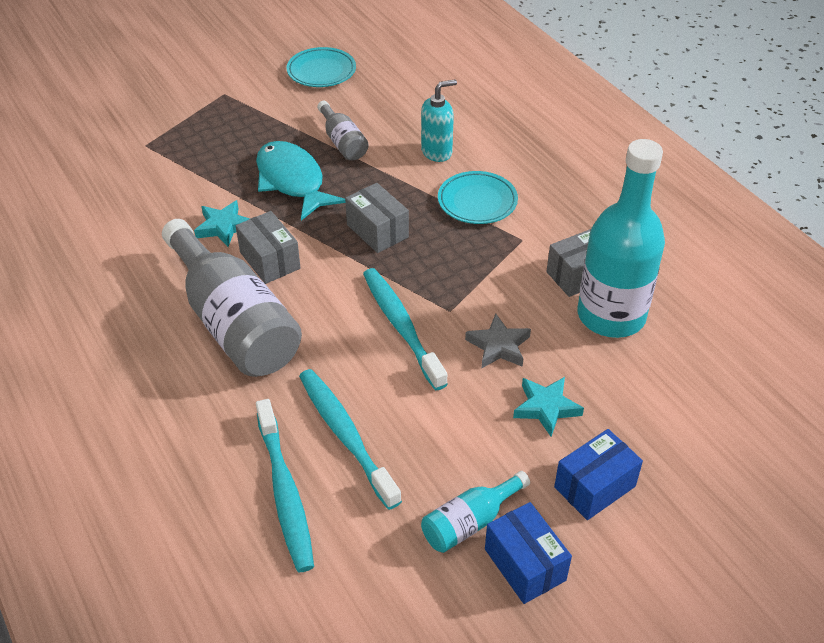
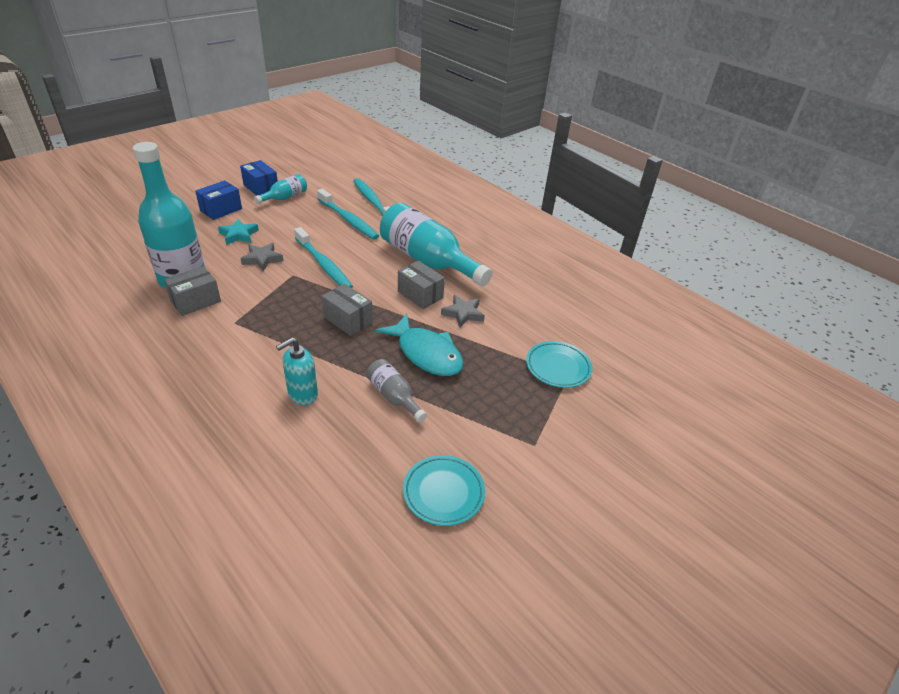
camera: 165 degrees right, 5 degrees down
(223, 227) = (463, 313): turquoise star -> grey star
(233, 321) = (428, 261): grey bottle -> turquoise bottle
(477, 202) = (267, 349): turquoise plate -> turquoise plate (558, 367)

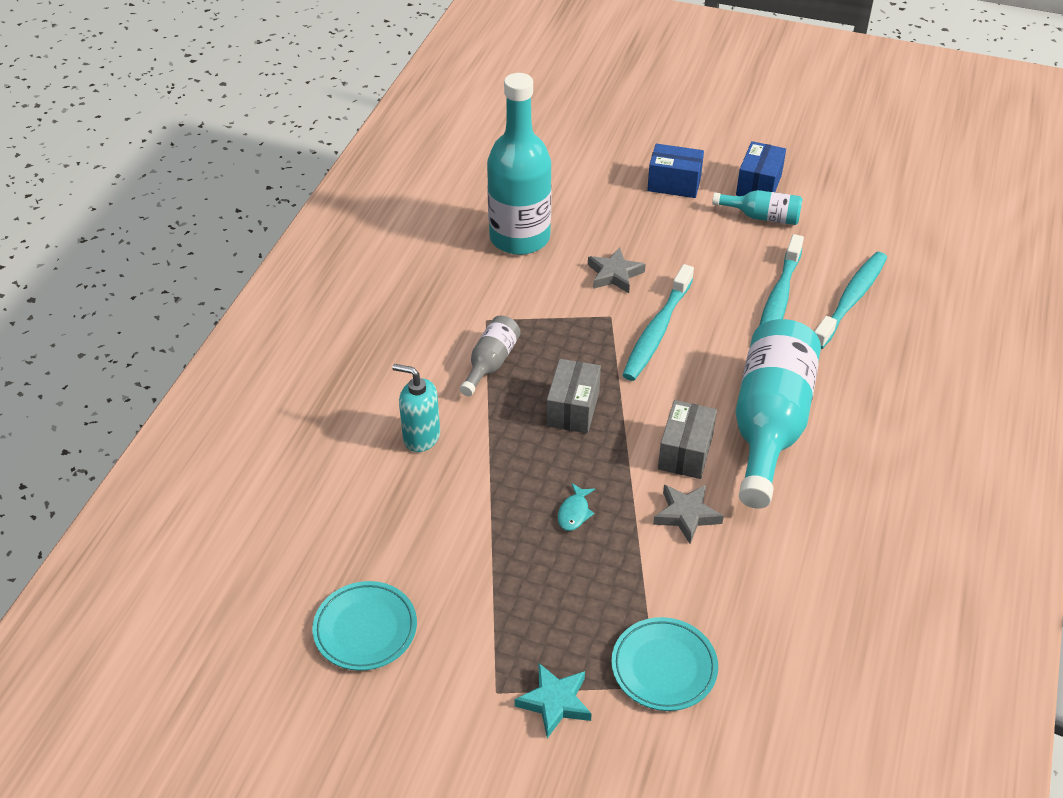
camera: 65 degrees right, 5 degrees up
(196, 301) = (493, 270): grey box -> none
(239, 235) = (640, 228): turquoise star -> turquoise star (555, 702)
(394, 397) = (476, 517): grey bottle -> grey bottle (490, 363)
(426, 353) = (574, 512): turquoise fish -> turquoise fish, size x0.41

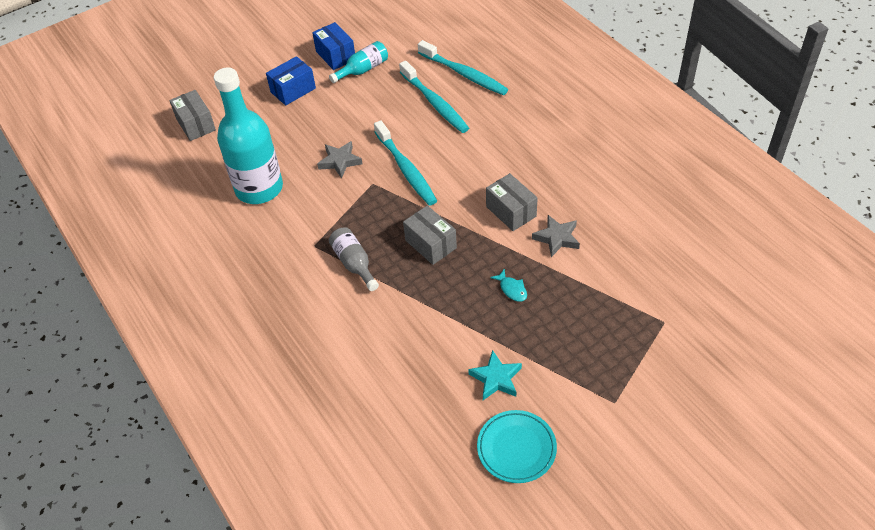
camera: 50 degrees left, 5 degrees up
(421, 437) = (383, 334): turquoise soap dispenser -> none
(555, 147) = (196, 124): none -> grey box
(555, 702) = (642, 377): turquoise star -> turquoise star (496, 378)
(664, 667) = (654, 311): turquoise plate -> none
(769, 425) = (523, 163): turquoise bottle -> none
(851, 299) = (464, 74): turquoise toothbrush -> turquoise toothbrush turned 150 degrees clockwise

